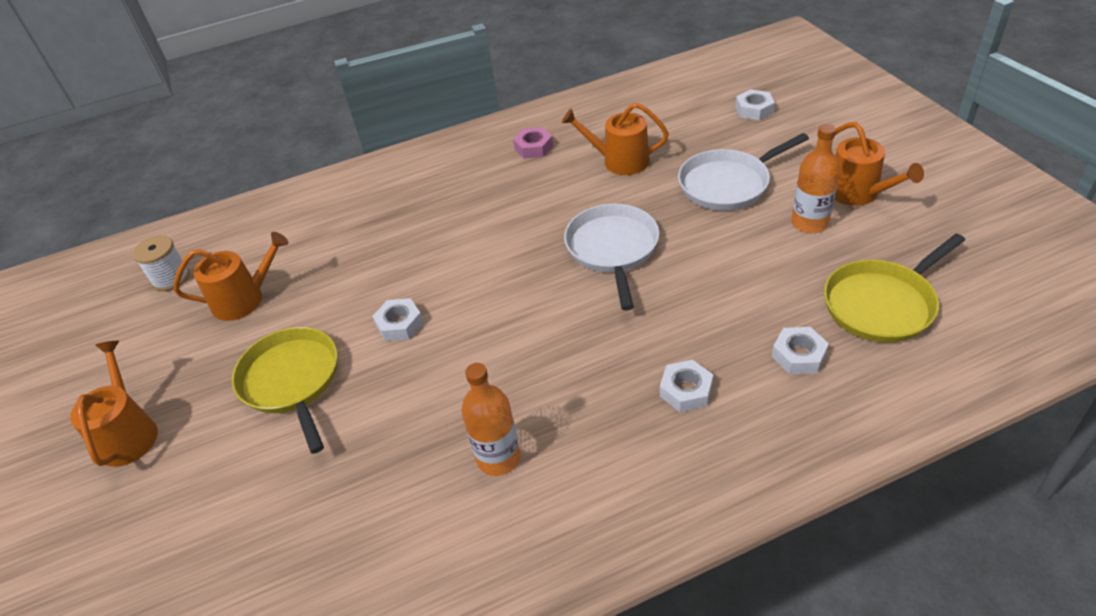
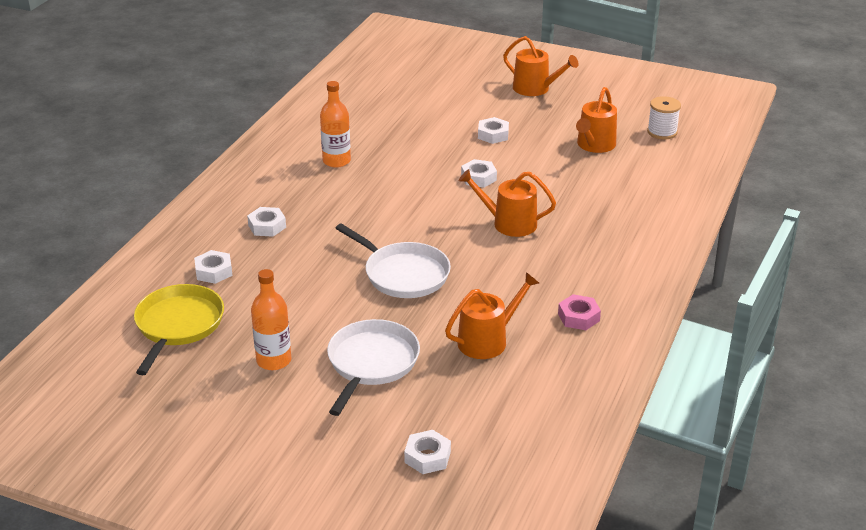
camera: 130 degrees right, 10 degrees down
(292, 381) = (493, 135): yellow pan -> white nut
(857, 193) = (253, 406): orange watering can -> orange watering can (509, 223)

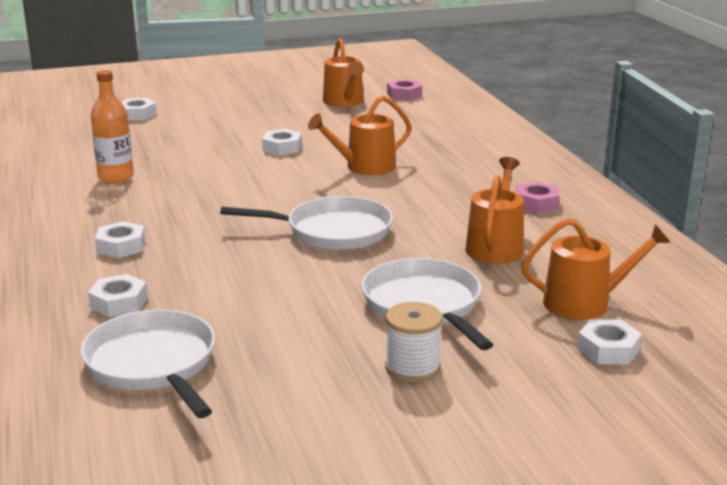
camera: 40 degrees left, 10 degrees down
(178, 325) = (153, 364): yellow pan -> white pan
(274, 360) = (321, 346): orange bottle -> none
(493, 135) = (244, 119): white nut -> white nut (137, 114)
(535, 89) = (229, 83): orange watering can -> orange watering can (584, 303)
(655, 155) = (404, 95): none -> pink nut
(662, 132) = (383, 81): white spool -> white spool (412, 367)

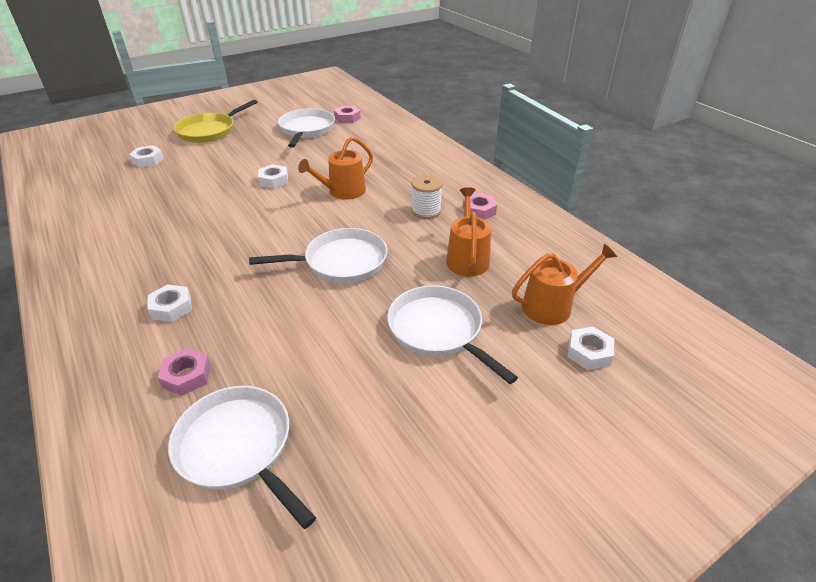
camera: 15 degrees left, 15 degrees up
(116, 177) = (147, 229): orange bottle -> none
(119, 303) = (187, 376): white nut -> pink nut
(220, 93) = (209, 131): none -> yellow pan
(344, 102) = (306, 129): orange watering can -> white pan
(412, 367) = (455, 404): white spool -> white spool (426, 211)

